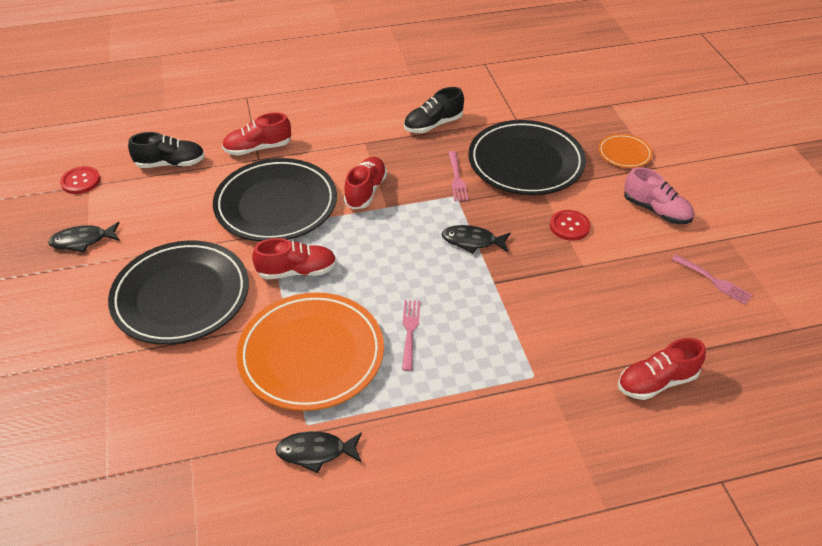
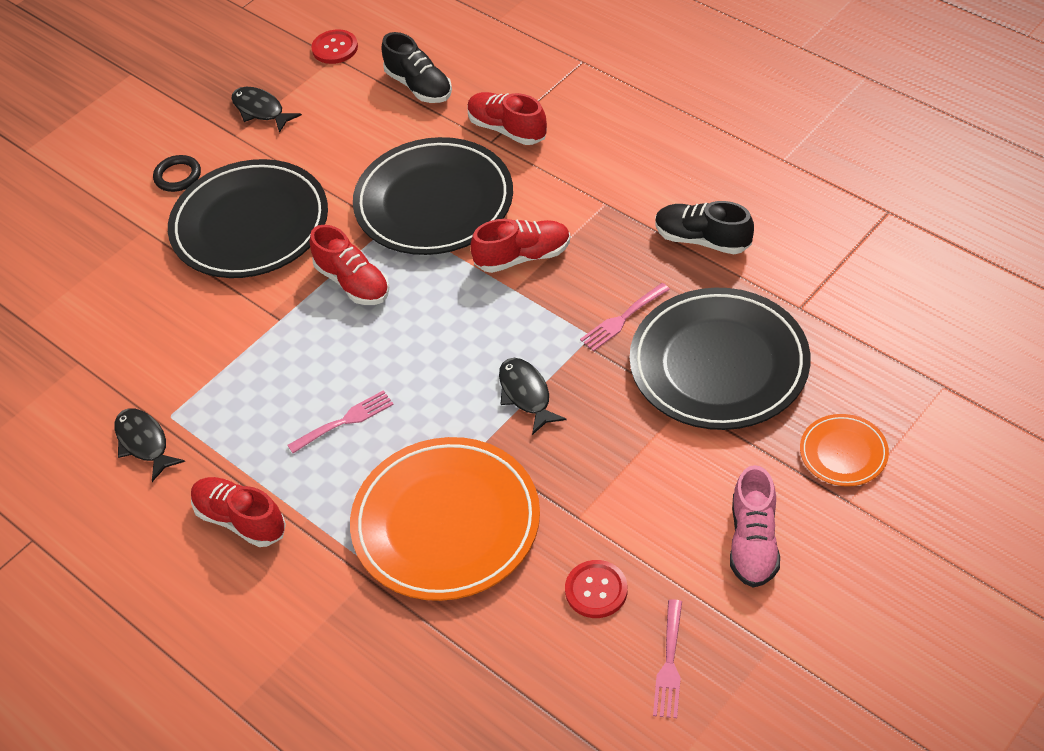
camera: 60 degrees right, 5 degrees up
(81, 312) = (178, 176): none -> black ring
(311, 354) = (254, 365): orange plate -> orange plate (446, 523)
(569, 226) = (637, 469): red button -> red button (596, 590)
(656, 382) = (444, 678): red shoe -> red shoe (240, 520)

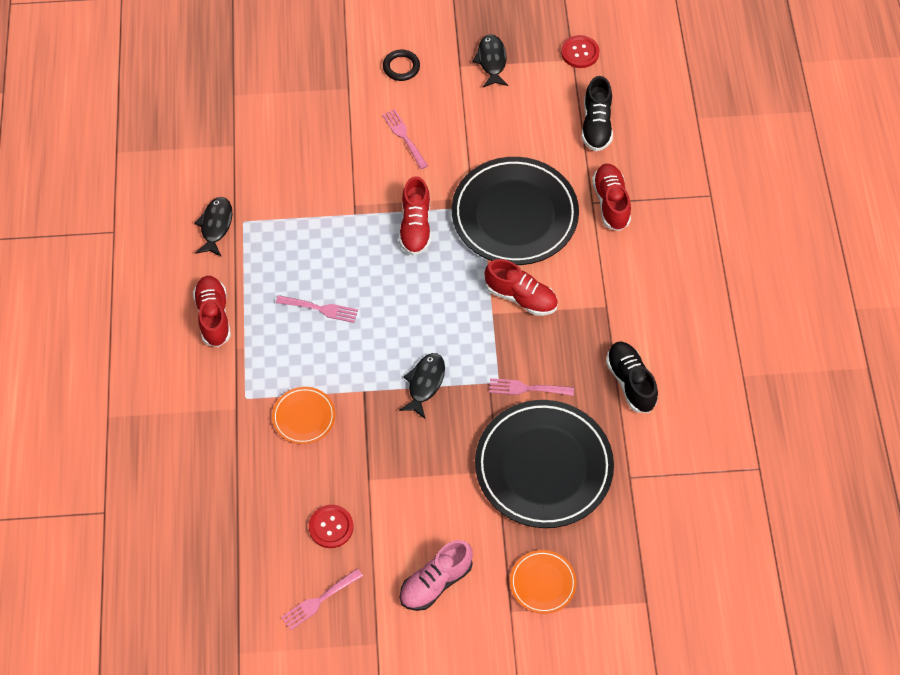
camera: 40 degrees right, 10 degrees up
(250, 225) = (404, 137): black plate -> pink fork
(446, 523) = (304, 417): orange plate -> orange plate, size x0.46

